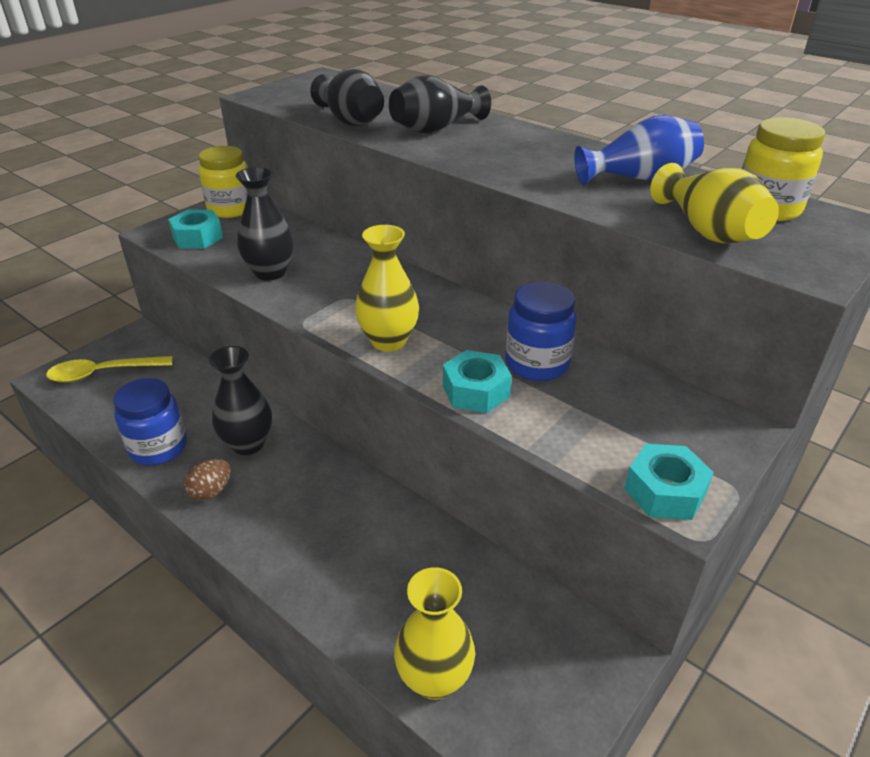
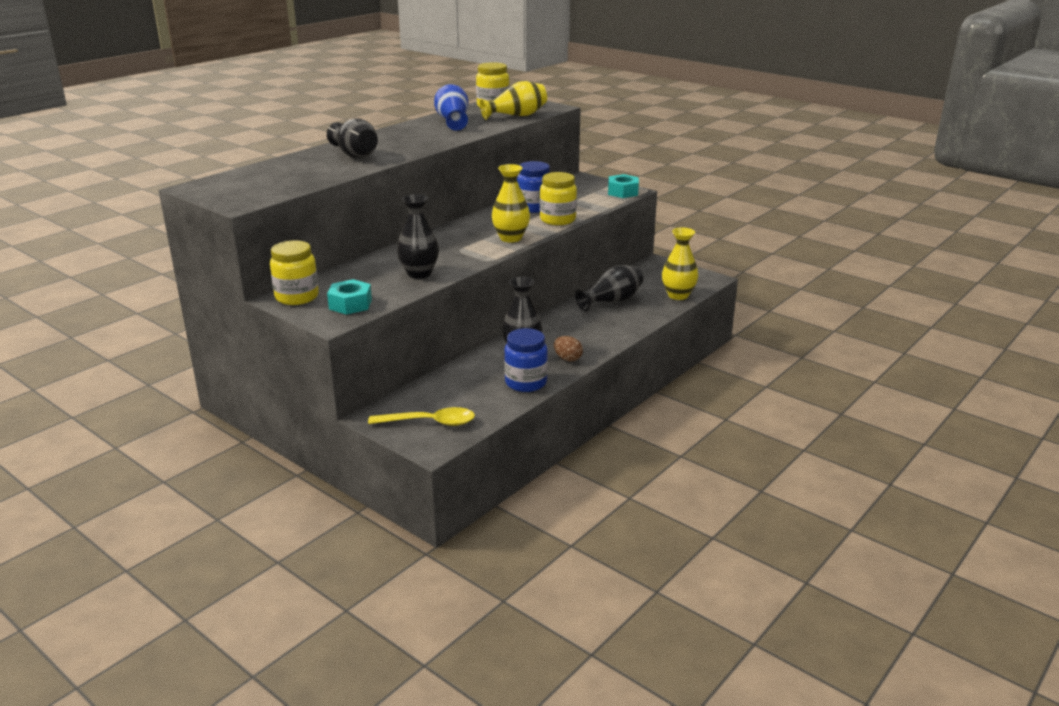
camera: 90 degrees left, 10 degrees down
(103, 373) = (429, 422): yellow spoon -> yellow spoon turned 75 degrees counterclockwise
(350, 121) = (326, 175): black vase -> black vase (612, 301)
(475, 391) = (557, 220): turquoise nut -> yellow jar

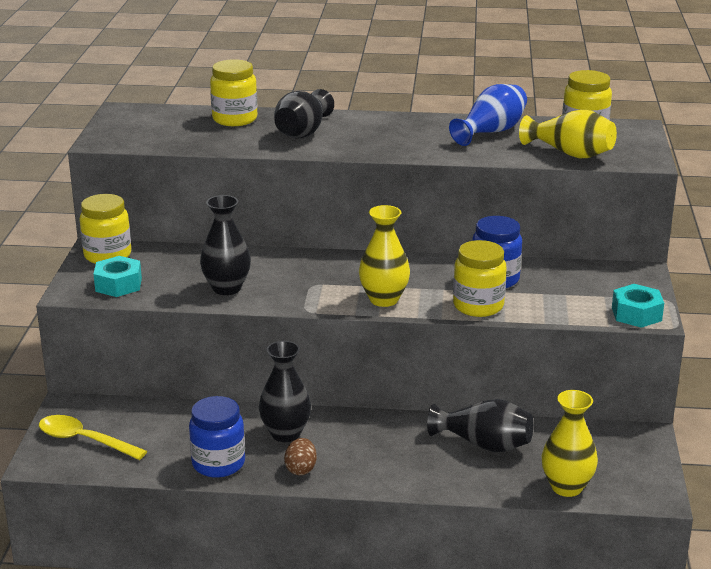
camera: 55 degrees right, 0 degrees up
(290, 164) = (235, 119): none -> yellow jar
(429, 422) = (85, 440): yellow spoon -> yellow spoon turned 150 degrees clockwise

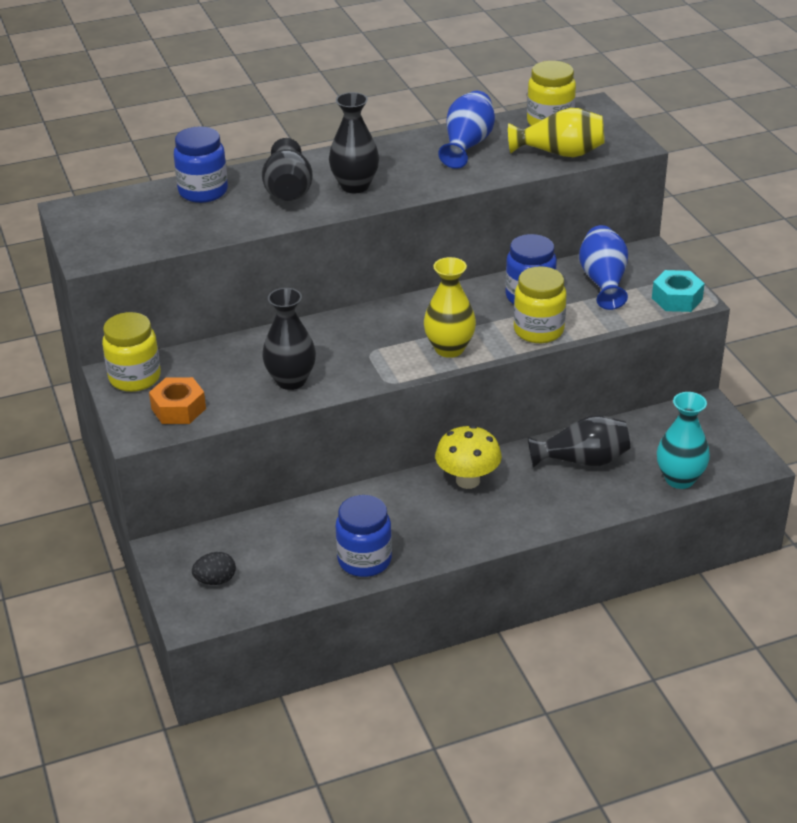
camera: 25 degrees left, 10 degrees up
(85, 440) = (215, 580): yellow spoon -> black egg
(118, 284) = (178, 409): turquoise nut -> orange nut
(235, 119) = (203, 192): yellow jar -> blue jar
(285, 433) = (401, 508): black vase -> black vase (355, 186)
(301, 469) = (444, 540): brown egg -> none
(364, 429) = (468, 480): none -> yellow mushroom
(566, 487) = (679, 479): yellow vase -> turquoise vase
(576, 284) = (603, 281): none -> blue vase

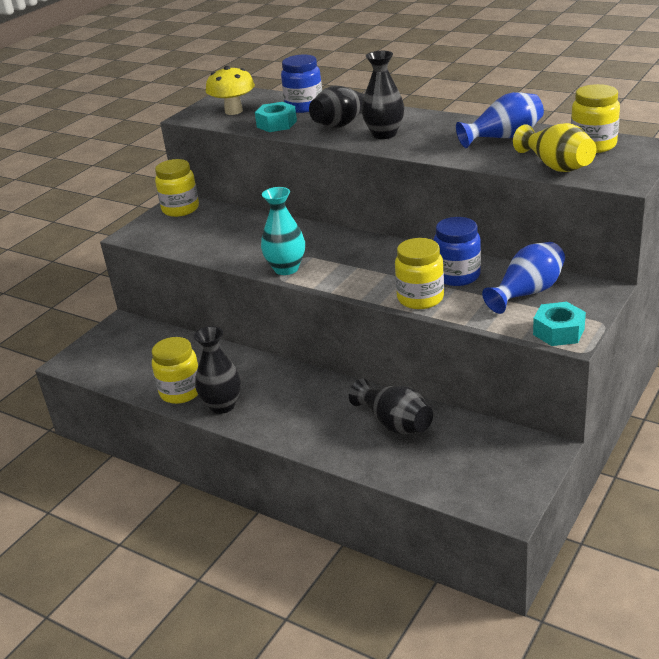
camera: 55 degrees right, 5 degrees down
(178, 409) = (166, 234): orange nut -> none
(215, 580) = (109, 352): black egg -> none
(218, 222) = (276, 124): none -> turquoise nut
(291, 380) = (238, 249): black vase -> black vase (222, 405)
(364, 560) = (181, 392): blue jar -> yellow jar
(449, 349) = (347, 279): yellow vase -> none
(468, 480) = (309, 388): yellow mushroom -> yellow mushroom (233, 111)
(679, 479) = (434, 481): turquoise vase -> turquoise vase (286, 268)

